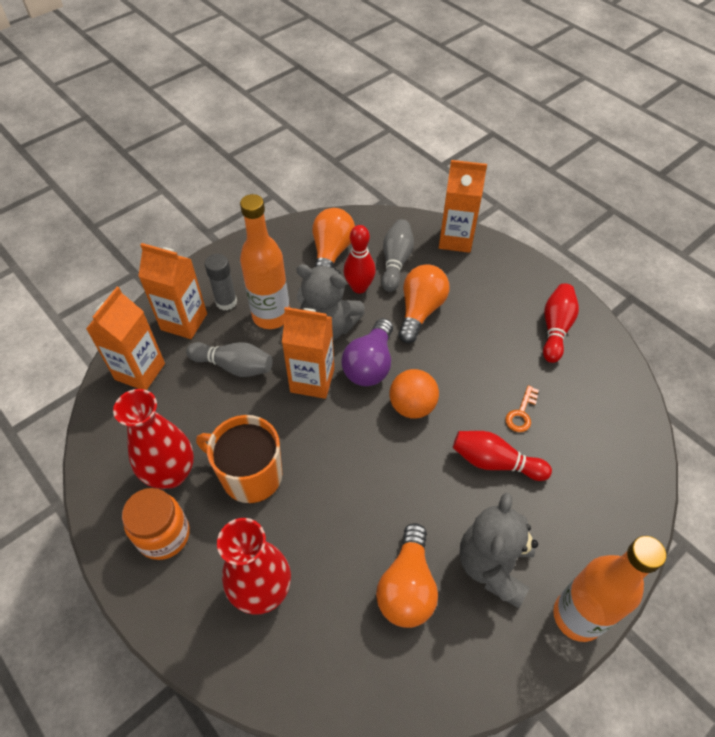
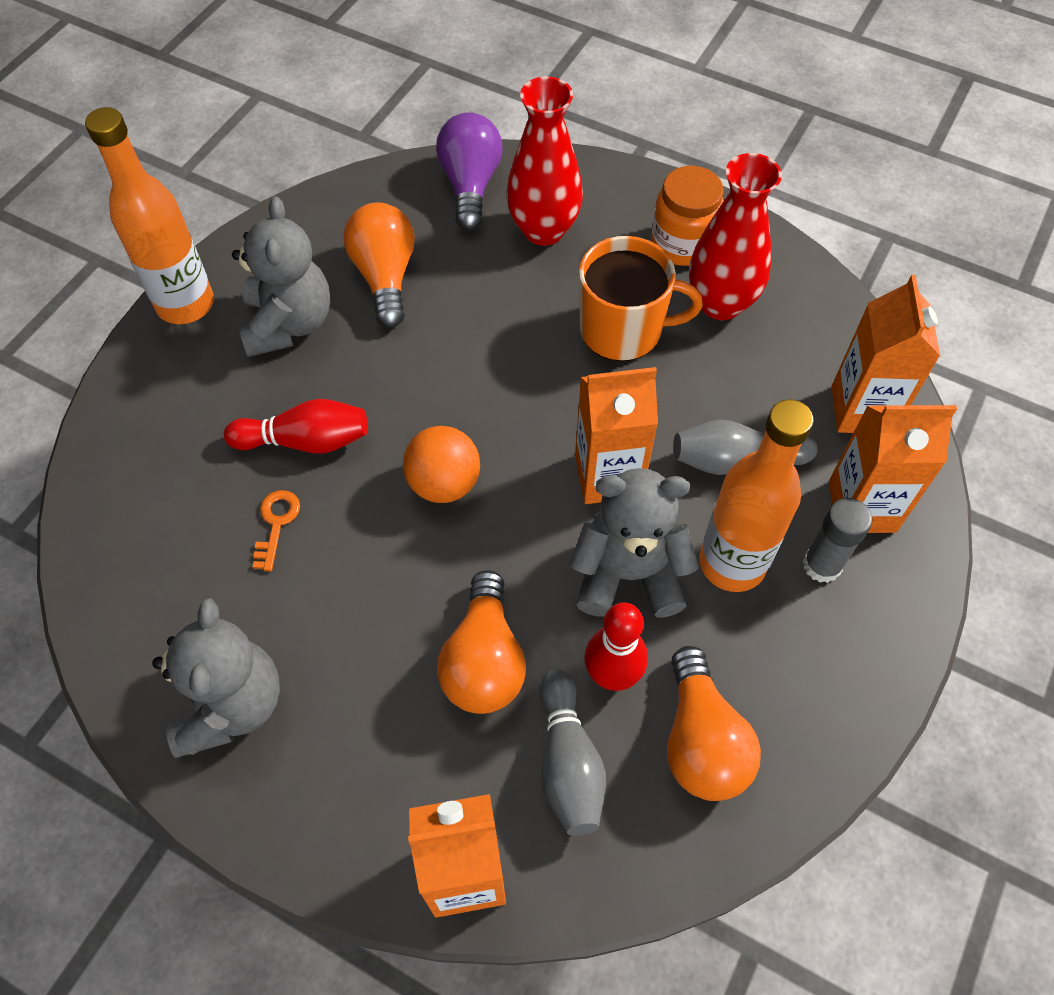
camera: 160 degrees right, 5 degrees up
(370, 364) = (532, 529): purple light bulb -> purple light bulb (470, 185)
(555, 328) = (231, 704): red bowling pin -> grey teddy bear

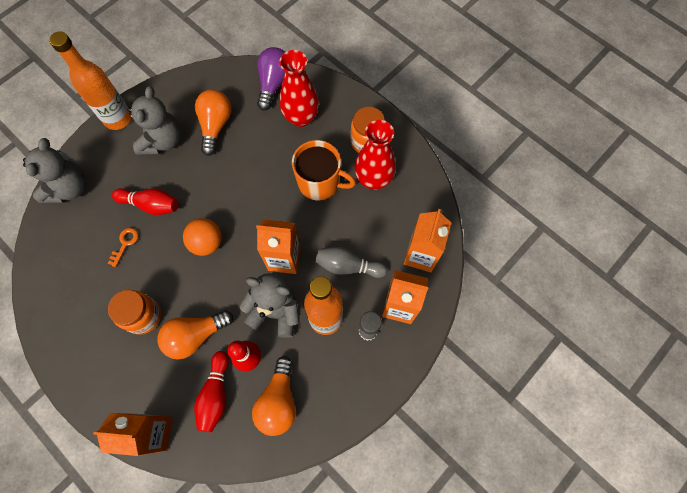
camera: 15 degrees right, 10 degrees up
(231, 704) = (79, 326): grey teddy bear -> grey teddy bear (69, 188)
(362, 650) = (143, 316): none -> orange jar
(484, 660) = (195, 336): orange light bulb -> orange light bulb turned 45 degrees clockwise
(568, 762) = (215, 394): grey bowling pin -> red bowling pin

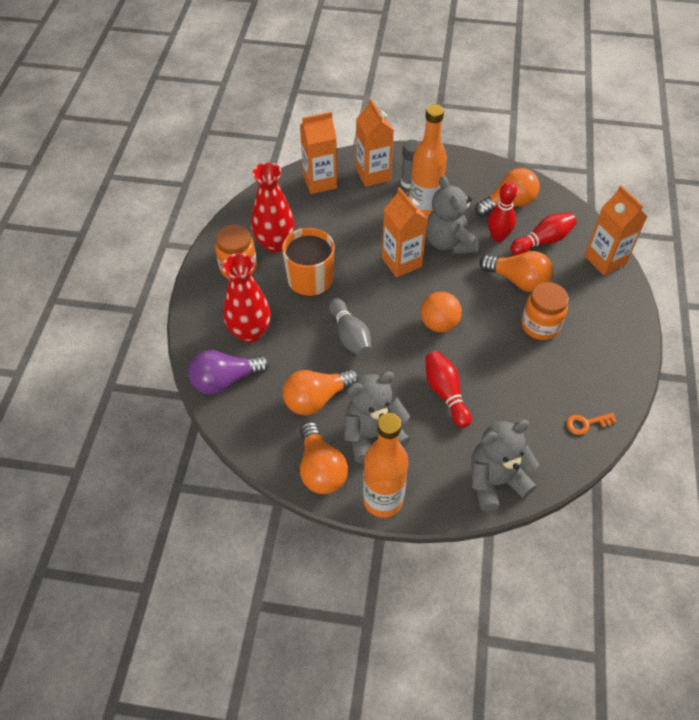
camera: 125 degrees left, 15 degrees down
(125, 244) = (499, 386): orange key -> orange key (586, 423)
(167, 99) = (320, 469): none -> orange light bulb
(348, 266) = (369, 219): grey bowling pin -> grey bowling pin (350, 336)

